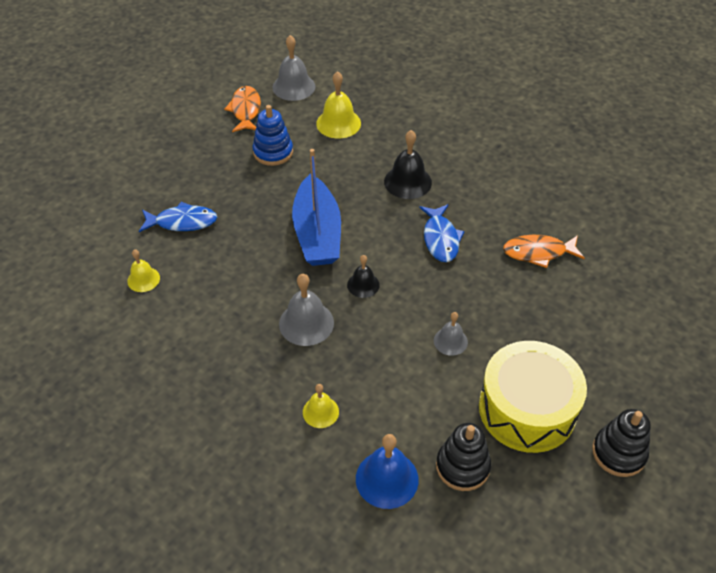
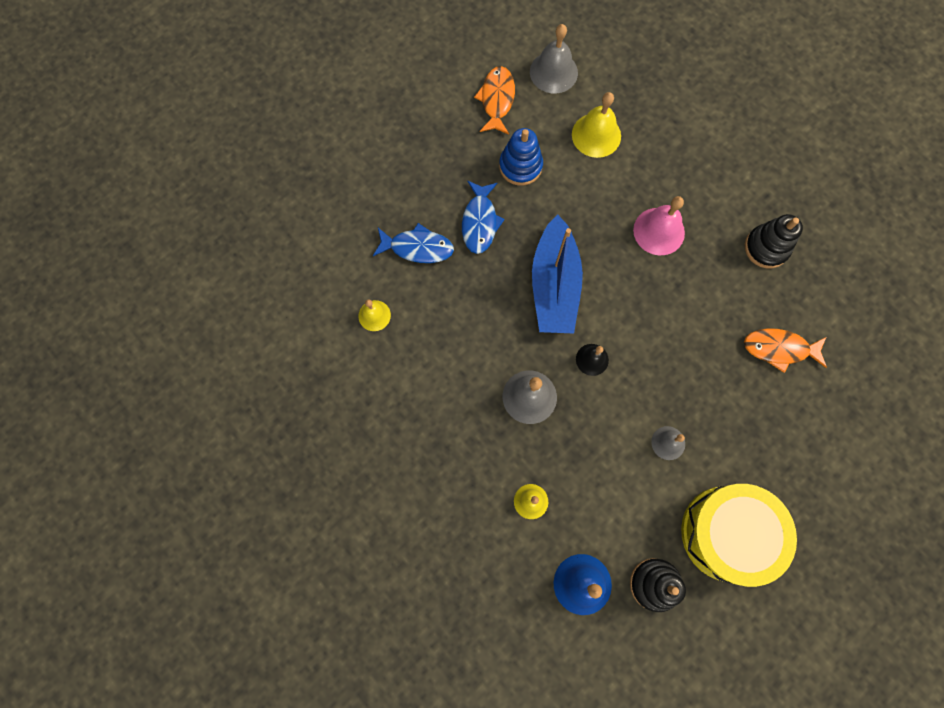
camera: 10 degrees right, 25 degrees up
(407, 182) = (659, 231): black bell -> pink bell
(440, 239) = (680, 314): blue fish -> blue fish (480, 222)
(618, 453) = (804, 596): black stacking toy -> black stacking toy (766, 248)

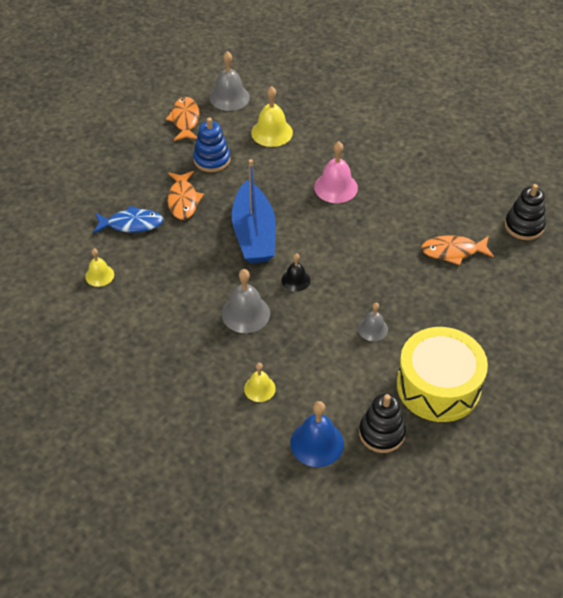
camera: 10 degrees left, 25 degrees down
(480, 222) = (183, 200): blue fish -> orange fish
(766, 248) = (427, 187): black stacking toy -> black stacking toy (524, 226)

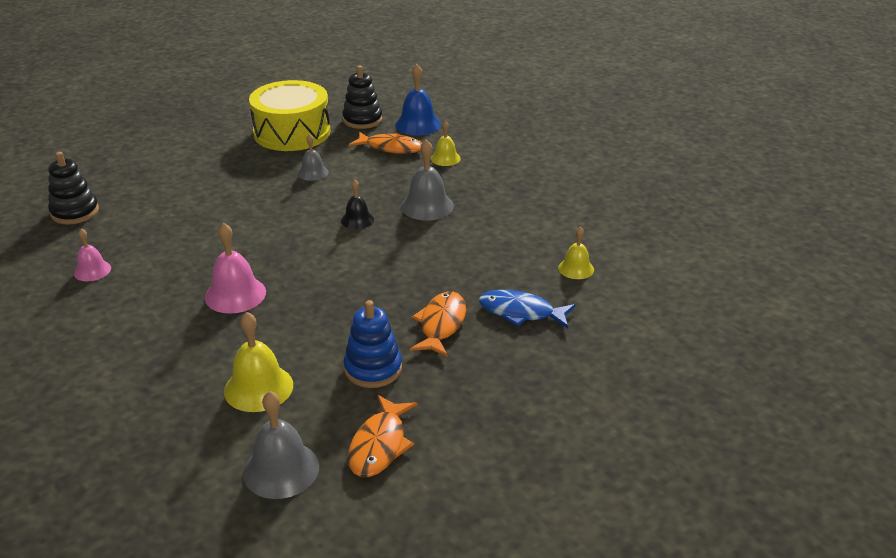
camera: 160 degrees left, 15 degrees down
(254, 234) = (373, 268): blue boat -> none
(450, 180) = (92, 270): none -> pink bell
(453, 251) = (173, 208): orange fish -> orange fish (391, 148)

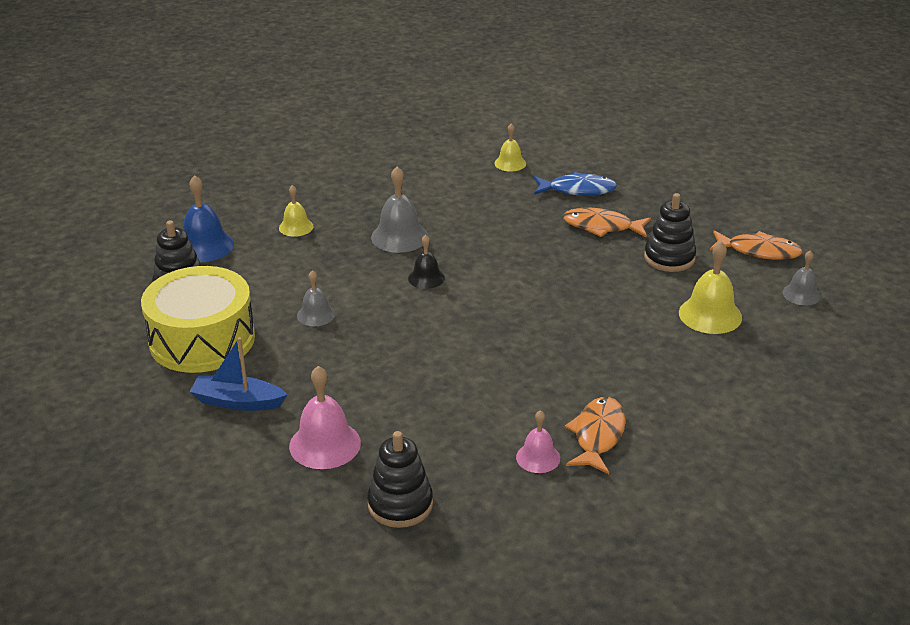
camera: 90 degrees left, 0 degrees up
(214, 149) = (237, 402): none -> blue boat
(235, 294) = (572, 344): pink bell -> pink bell (325, 444)
(281, 469) = (801, 294): grey bell -> grey bell, size x0.61
(373, 369) = (669, 258): blue stacking toy -> black stacking toy
(391, 148) = (262, 262): orange fish -> orange fish (597, 435)
(521, 312) = (578, 190): blue fish -> blue fish turned 105 degrees counterclockwise

